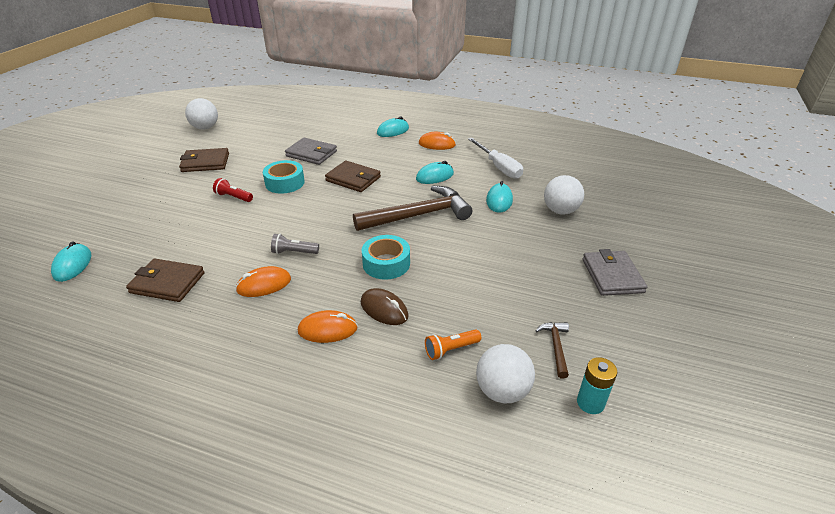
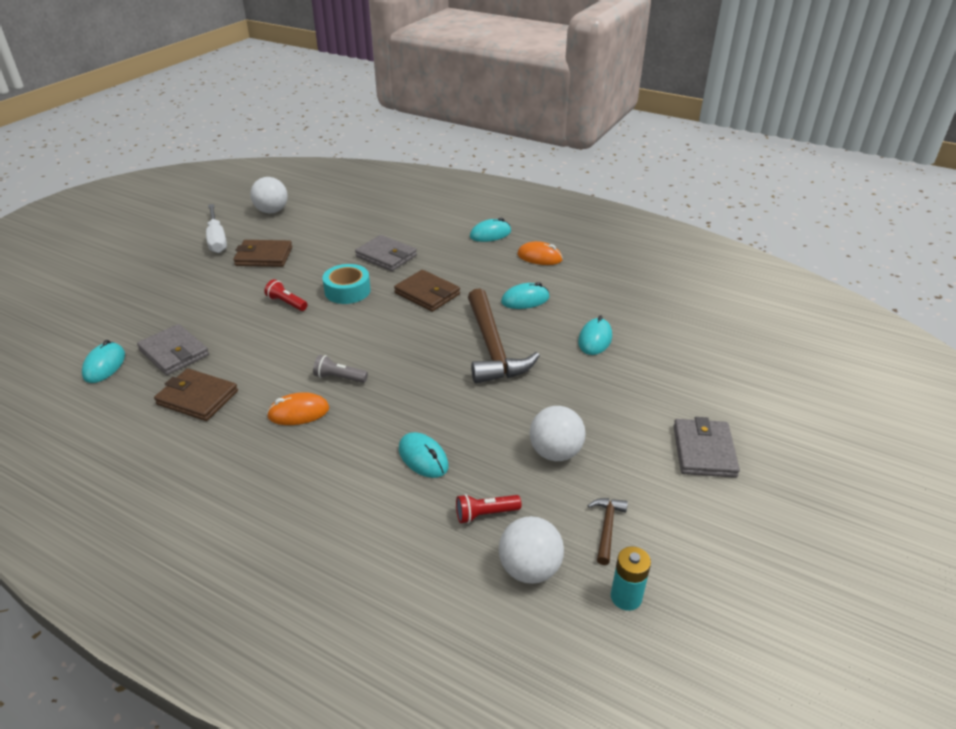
camera: 10 degrees right, 0 degrees up
(138, 247) = (174, 353): none -> grey wallet
(327, 329) = (356, 473): orange mouse -> none
(384, 309) = (423, 458): brown mouse -> turquoise mouse
(386, 263) = (439, 403): turquoise tape -> none
(419, 215) = (492, 348): brown hammer -> brown hammer turned 90 degrees clockwise
(451, 349) = (485, 514): orange flashlight -> red flashlight
(499, 167) = (607, 295): white screwdriver -> white screwdriver (217, 239)
(560, 211) = (667, 361): white ball -> white ball (555, 452)

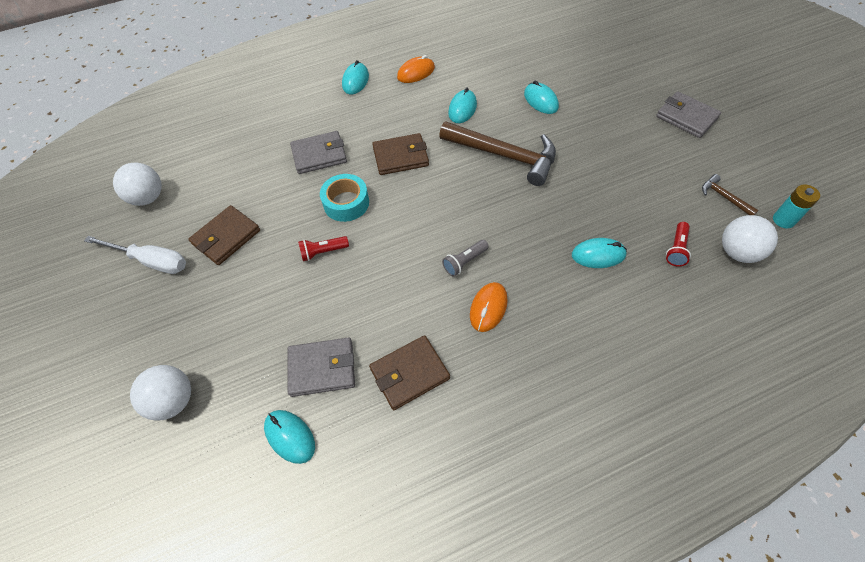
camera: 50 degrees left, 20 degrees up
(555, 452) = (641, 183): white ball -> white ball (173, 401)

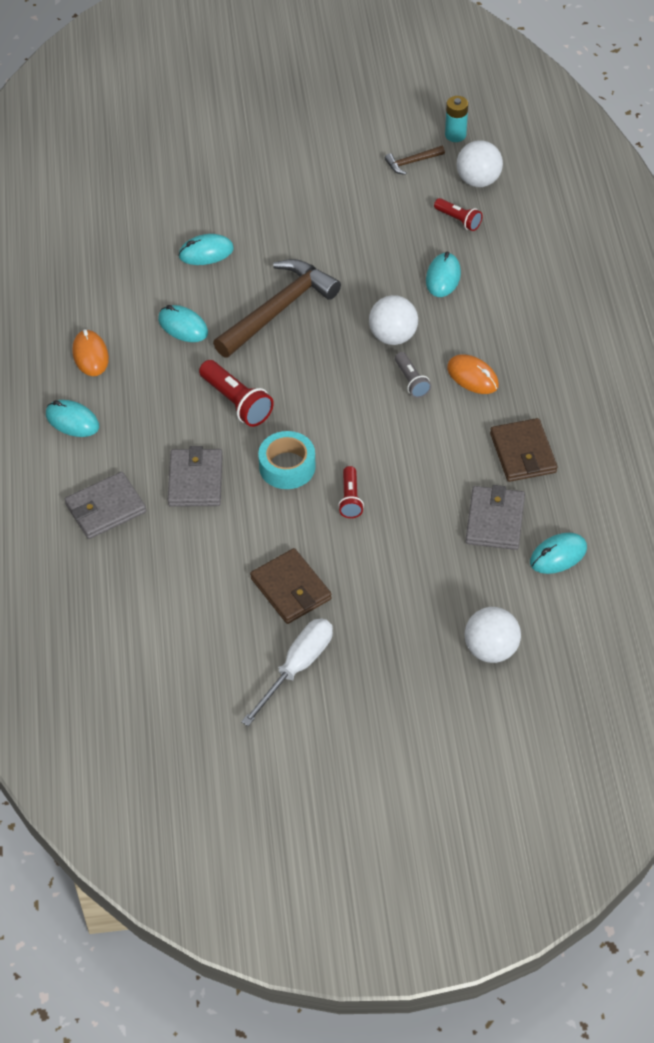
camera: 75 degrees left, 5 degrees down
(148, 198) = (188, 670): white ball -> white ball (393, 336)
(400, 157) = (236, 402): brown wallet -> red flashlight
(686, 117) = (293, 145): grey wallet -> grey wallet (105, 508)

